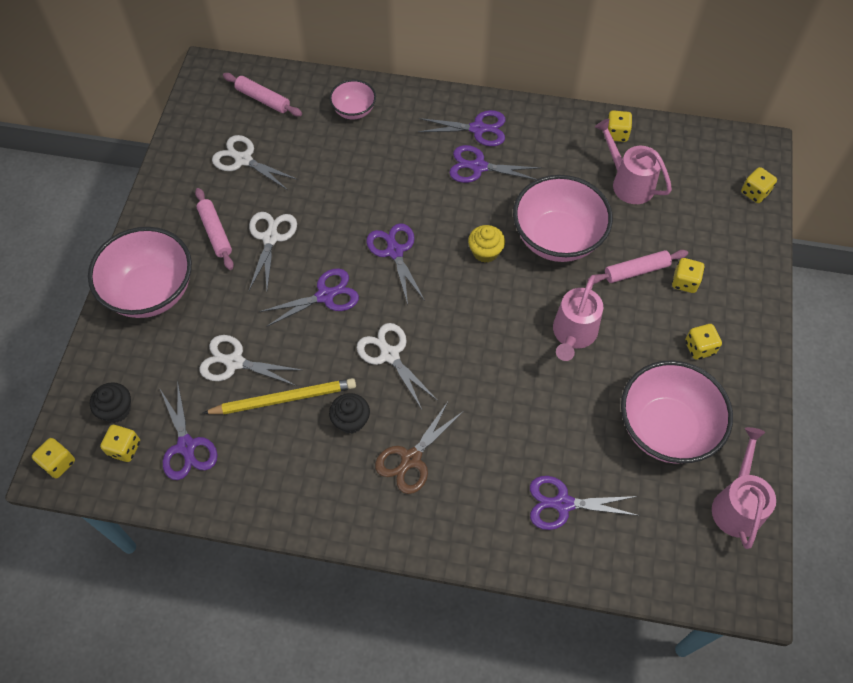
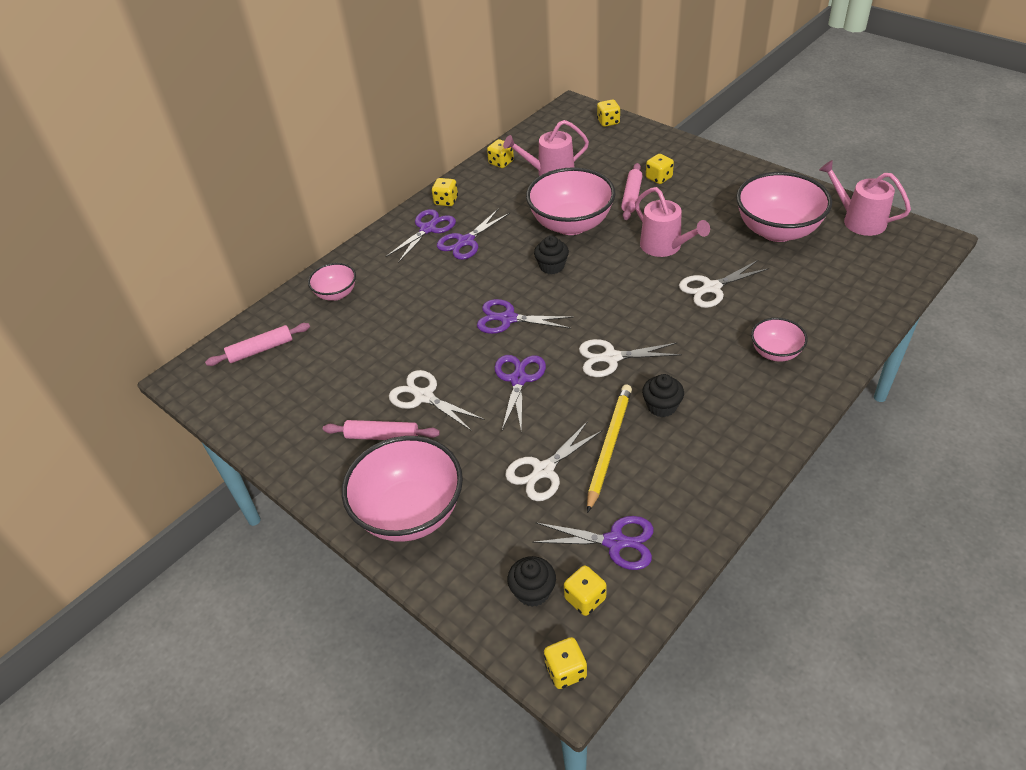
camera: 55 degrees left, 15 degrees down
(243, 160) = (317, 387): white scissors -> white scissors (711, 288)
(411, 459) = (724, 379): brown scissors -> none
(472, 491) = (775, 352): none -> pink bowl
(485, 252) = (552, 266): yellow cupcake -> black cupcake
(563, 504) = (814, 305): purple scissors -> none
(699, 348) = (719, 191): yellow dice -> yellow dice (446, 201)

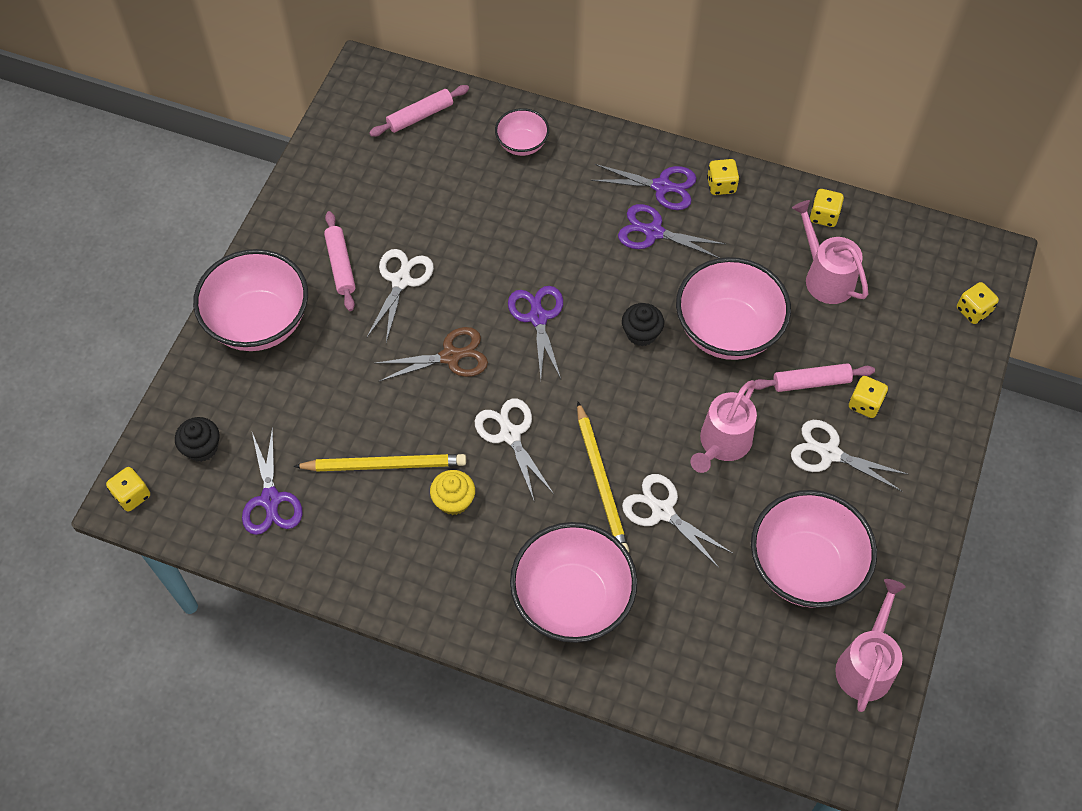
camera: 65 degrees right, 15 degrees up
(261, 349) = (420, 116): pink rolling pin -> pink rolling pin turned 75 degrees counterclockwise
(518, 379) = (450, 356): purple scissors -> brown scissors
(544, 470) = (337, 416): white scissors -> white scissors (829, 453)
(585, 599) = (204, 491): yellow dice -> none
(661, 406) = (453, 500): black cupcake -> yellow cupcake
(674, 314) = (601, 481): none -> yellow pencil
(775, 352) = (572, 599): pink bowl -> pink bowl, size x1.93

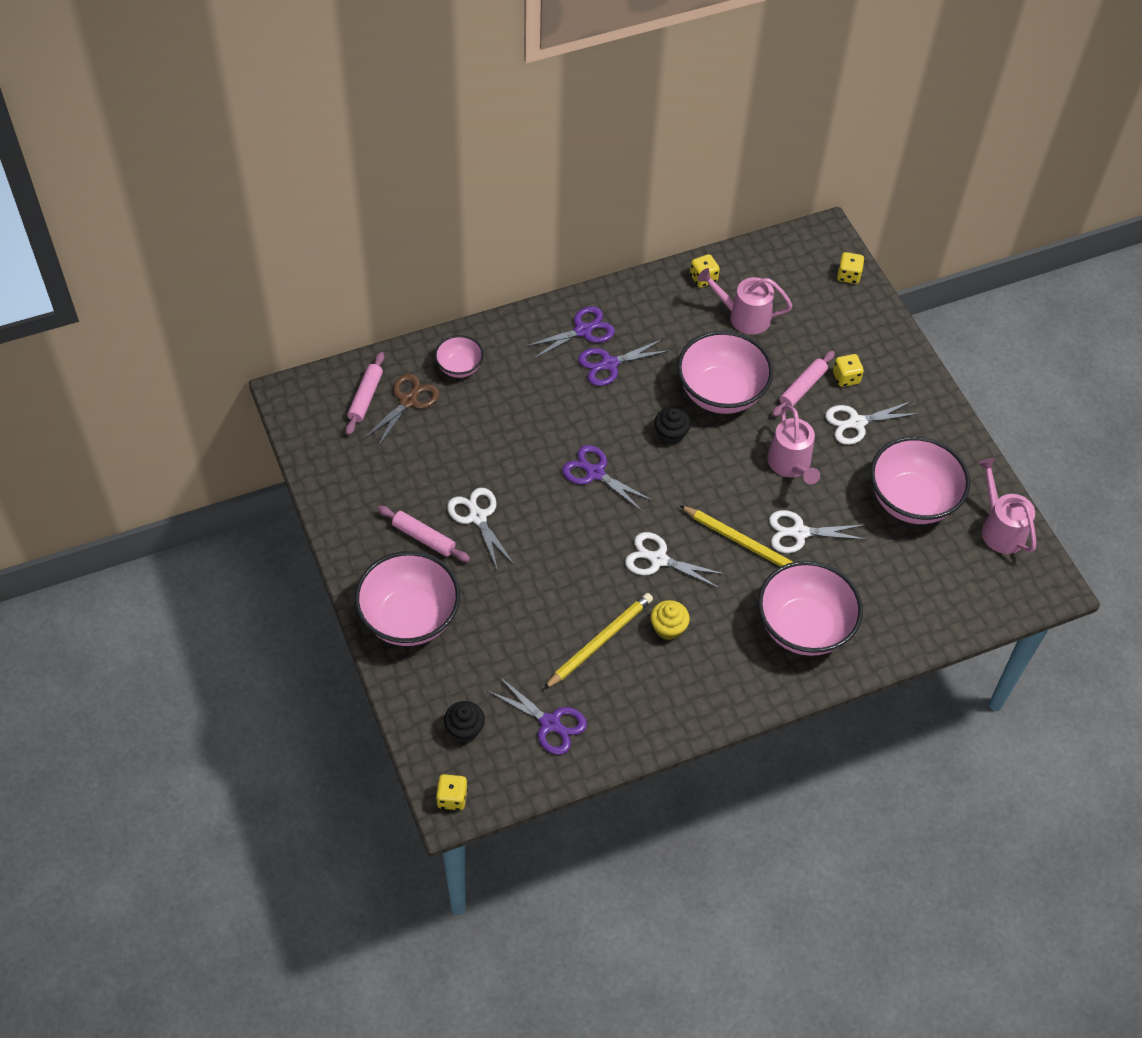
camera: 45 degrees left, 5 degrees down
(450, 356) = (566, 540): brown scissors -> brown scissors (408, 401)
(721, 185) = (620, 303): yellow dice -> none

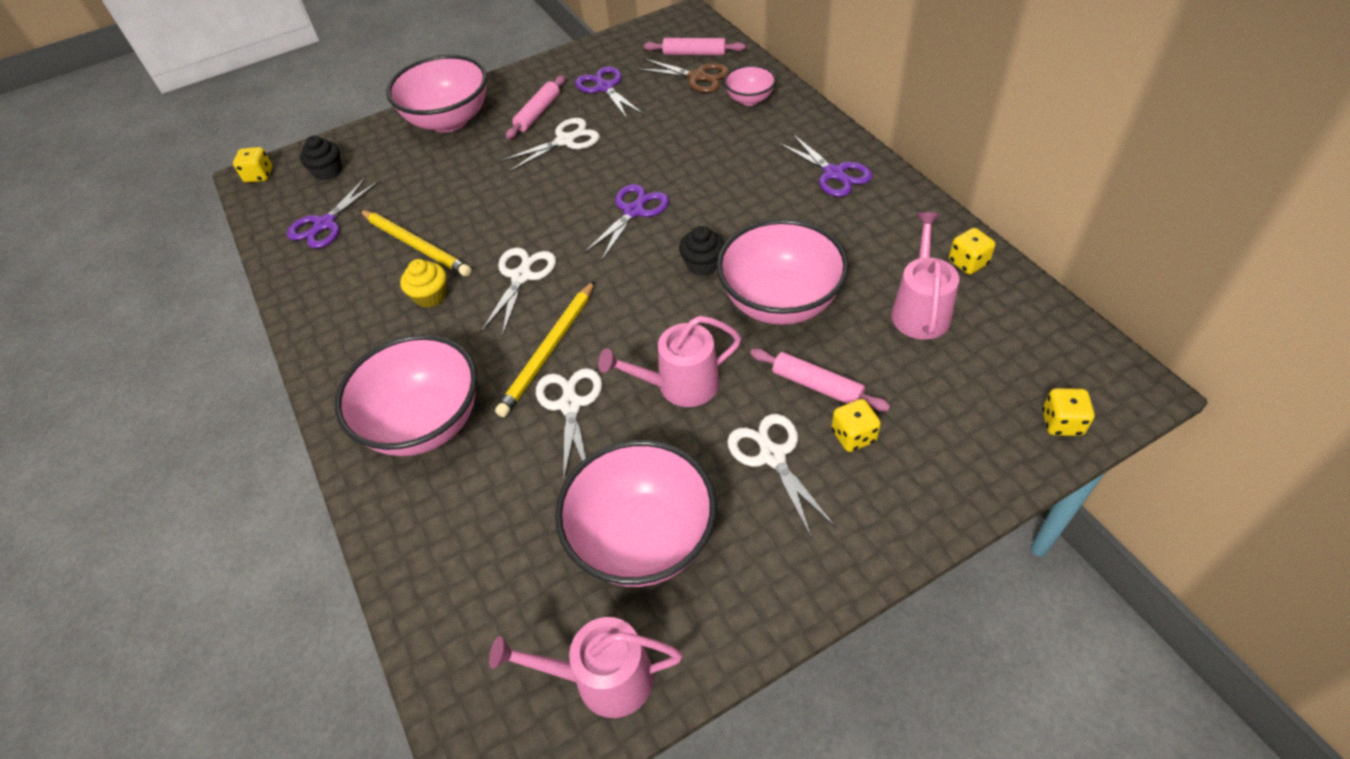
camera: 90 degrees right, 5 degrees down
(609, 364) = (792, 201): purple scissors -> purple scissors (605, 88)
(1000, 529) = (603, 678): pink watering can -> pink watering can turned 150 degrees counterclockwise

